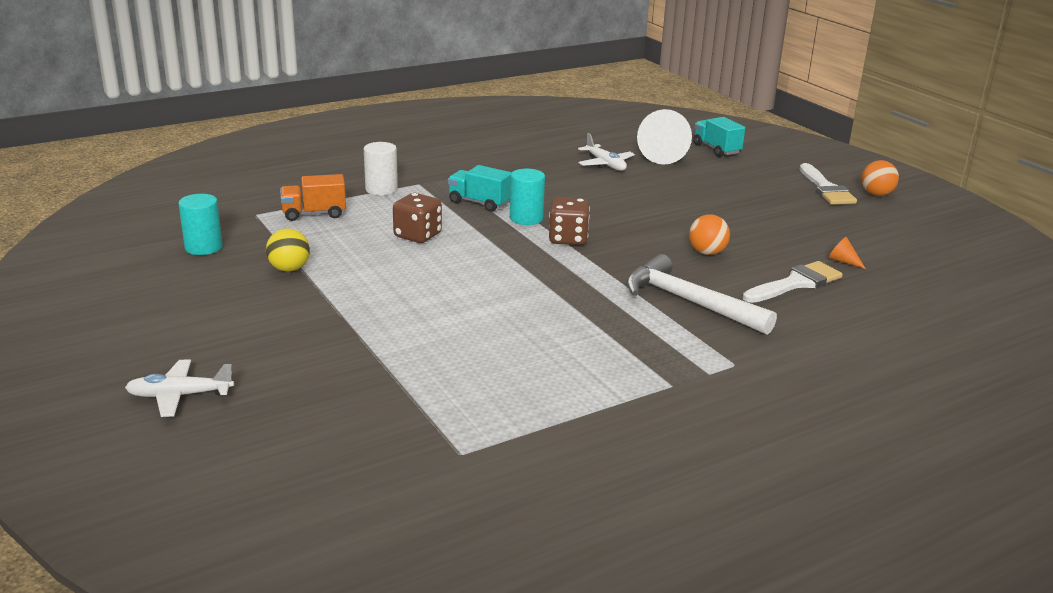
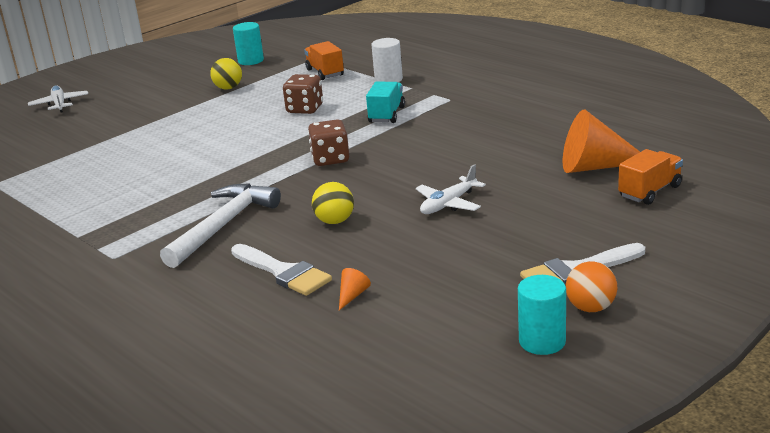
camera: 80 degrees right, 0 degrees up
(526, 218) = (365, 137): turquoise cylinder -> turquoise cylinder (542, 341)
(605, 164) = (533, 145): white plane -> white plane (448, 204)
(663, 155) = (595, 167): white cone -> orange cone
(707, 252) = (335, 221): orange ball -> yellow ball
(716, 149) = (650, 191): turquoise truck -> orange truck

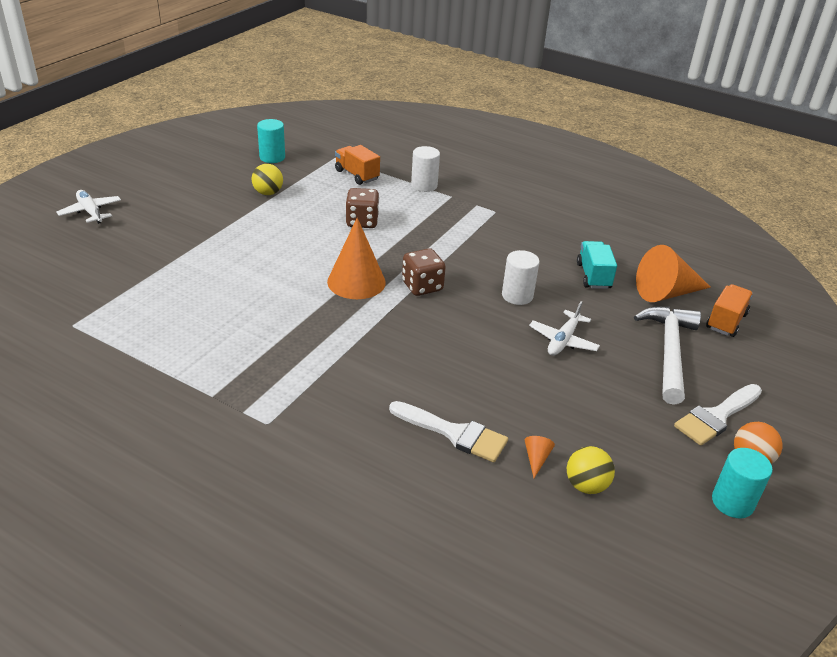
camera: 20 degrees left, 10 degrees up
(222, 226) = (361, 375): white hammer -> white hammer (669, 352)
(267, 155) = (356, 282): none -> orange cone
(335, 221) = (469, 365): yellow ball -> yellow ball (586, 485)
(386, 115) = (446, 230): turquoise truck -> turquoise truck (593, 276)
(425, 167) = (517, 296): none -> white cylinder

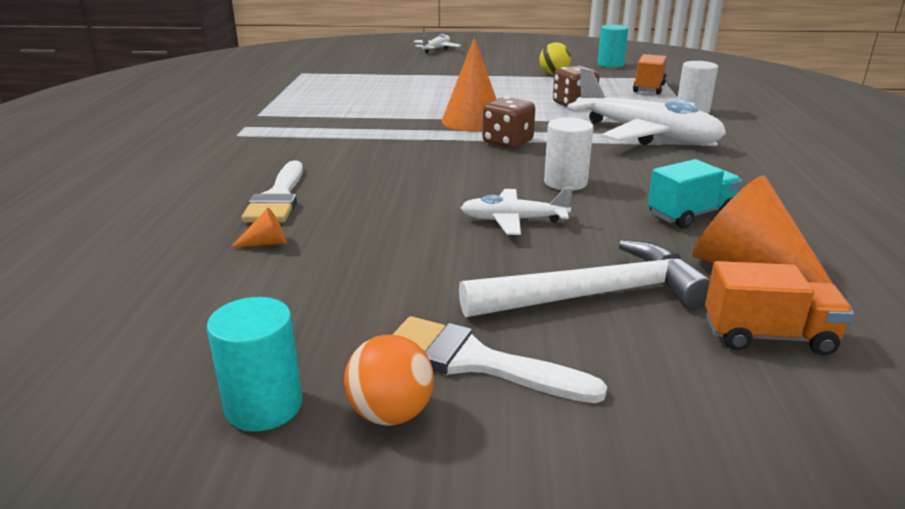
camera: 65 degrees right, 10 degrees down
(456, 226) = (646, 135): none -> white plane
(586, 485) = (235, 279): yellow ball -> none

